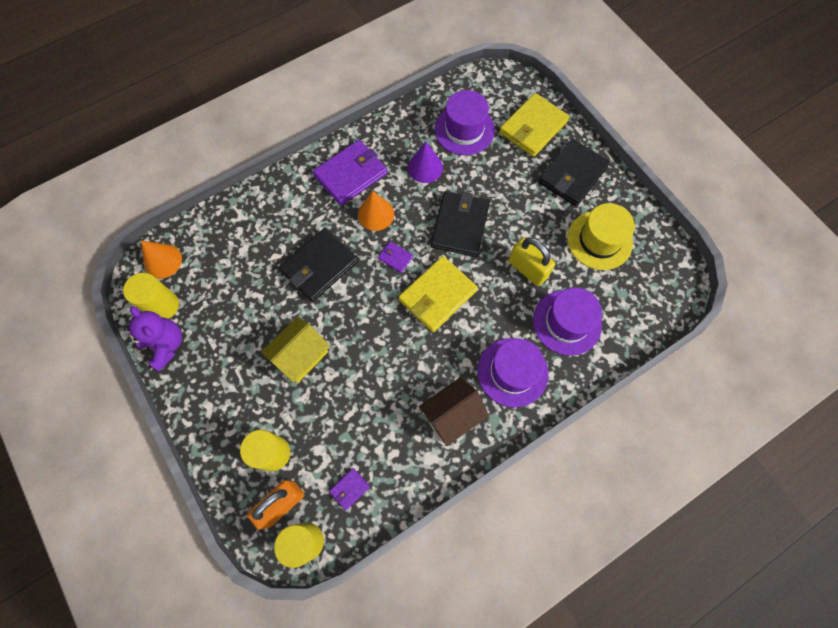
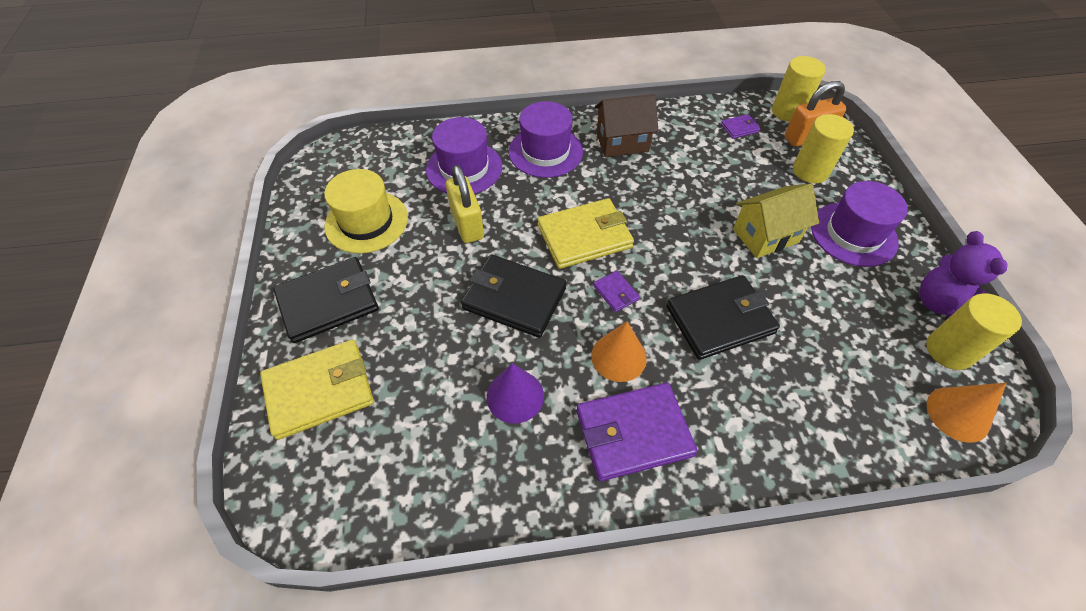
camera: 155 degrees left, 15 degrees down
(460, 225) = (514, 298): black wallet -> black wallet turned 75 degrees clockwise
(464, 129) = (419, 433): purple hat -> purple hat (853, 234)

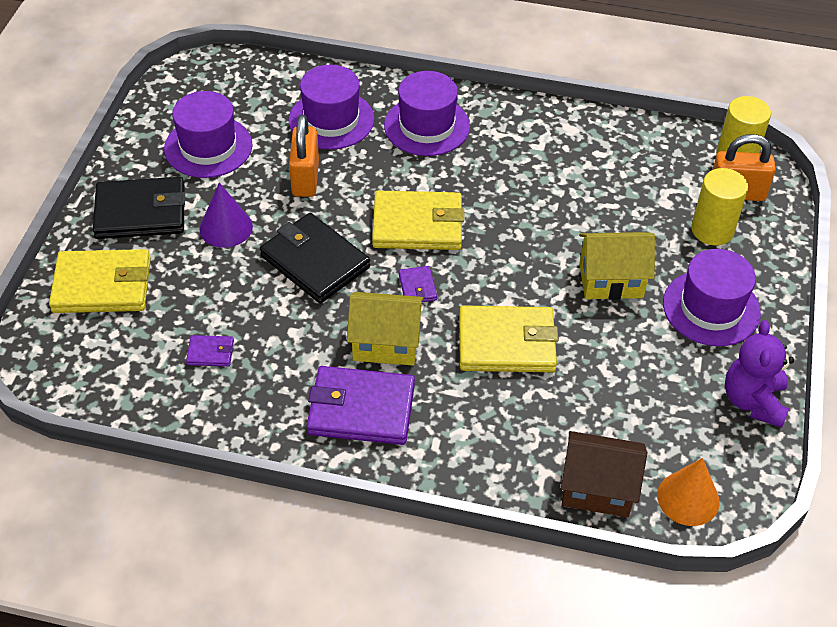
camera: 20 degrees right, 5 degrees down
(366, 222) = (208, 147): yellow hat -> purple hat
(467, 224) = (305, 178): yellow padlock -> orange padlock
(515, 396) = (271, 345): purple cone -> purple cone (226, 227)
(618, 357) = (385, 343): orange cone -> yellow house
(622, 142) = (517, 139): brown house -> brown house (597, 489)
(720, 319) = (507, 343): black wallet -> yellow wallet
(739, 128) = (663, 160): purple wallet -> purple wallet (210, 352)
(949, 350) = (726, 445): yellow cylinder -> none

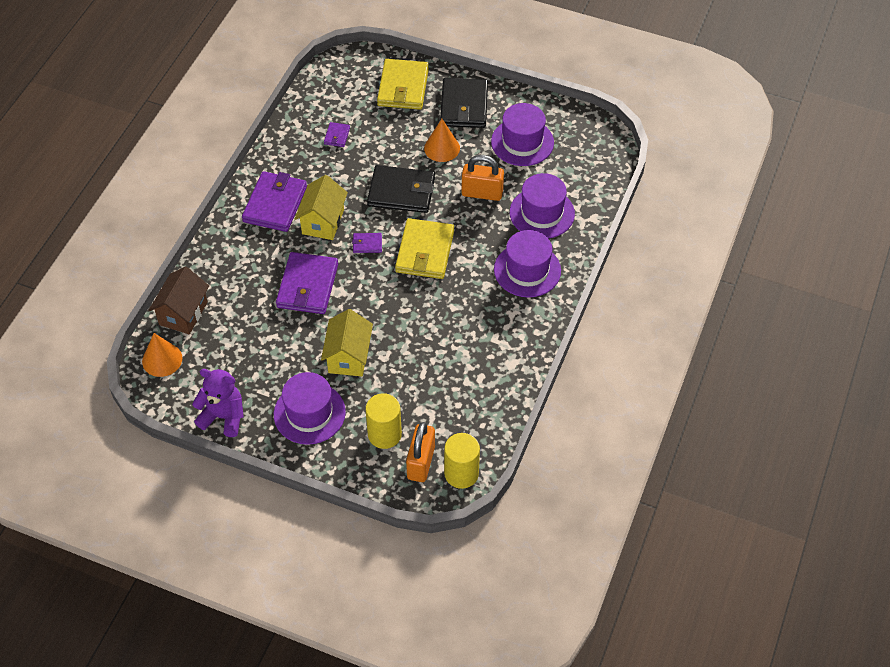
camera: 100 degrees right, 5 degrees up
(226, 227) = (442, 148): purple cone -> orange cone
(314, 261) = (401, 192): black wallet -> black wallet turned 45 degrees clockwise
(507, 343) = (307, 286): yellow wallet -> purple wallet

